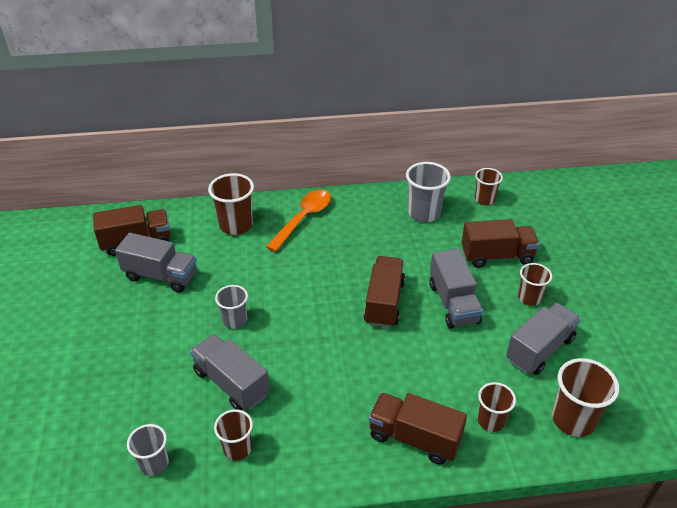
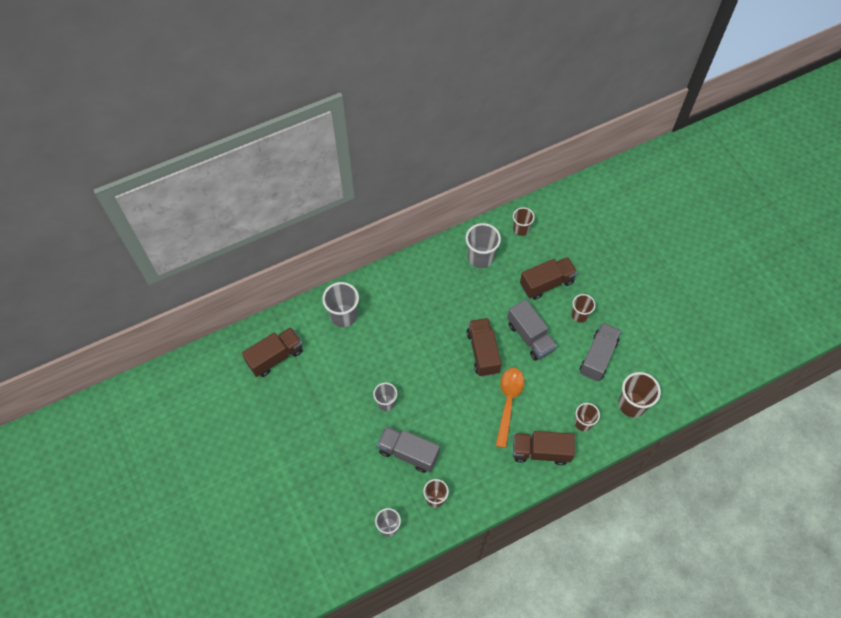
camera: 20 degrees left, 20 degrees up
(161, 276) = (312, 382): grey truck -> none
(236, 225) = (343, 316): brown cup -> grey cup
(303, 218) = (392, 292): orange spoon -> orange spoon (508, 402)

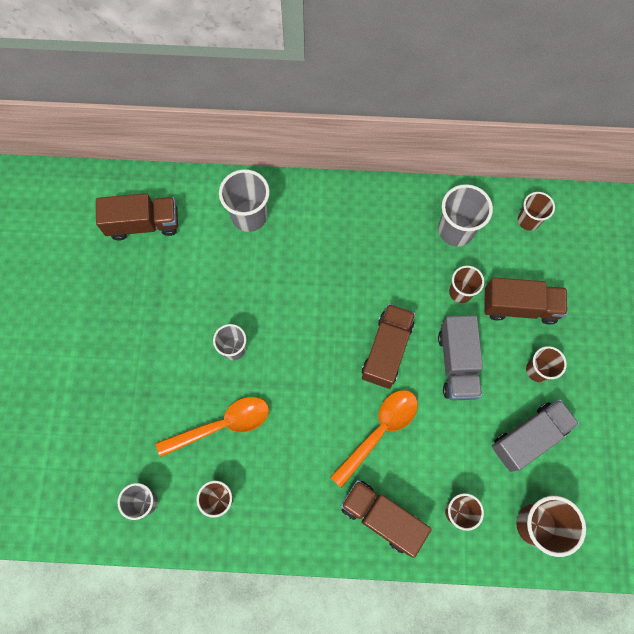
camera: 30 degrees right, 10 degrees up
(408, 453) = (222, 425): grey truck -> orange spoon
(506, 293) = (460, 292): none -> brown cup

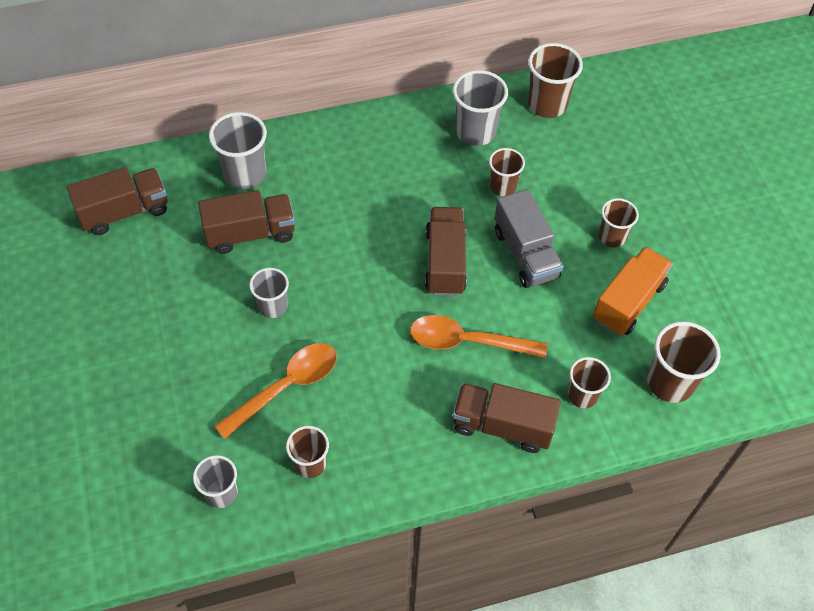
camera: 20 degrees left, 15 degrees down
(379, 431) = (467, 342): orange spoon -> orange spoon turned 105 degrees counterclockwise
(519, 306) = (569, 184): brown truck -> brown truck (250, 233)
(528, 220) = (547, 104): brown cup -> brown cup, size x1.57
(528, 437) = (628, 302): grey truck -> orange truck

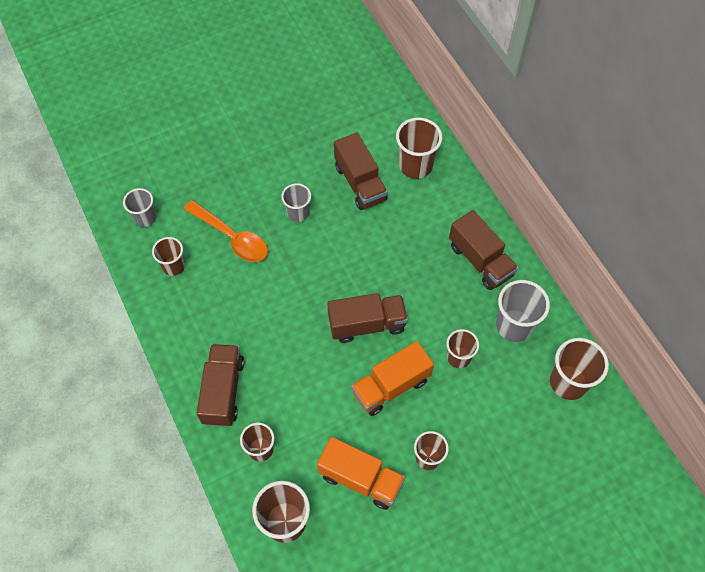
camera: 80 degrees right, 5 degrees up
(124, 212) = (359, 100): brown truck -> brown truck (480, 260)
(245, 174) = (415, 166): grey cup -> brown cup
(467, 342) = (294, 353): orange spoon -> none
(525, 254) = (391, 386): grey truck -> orange truck

